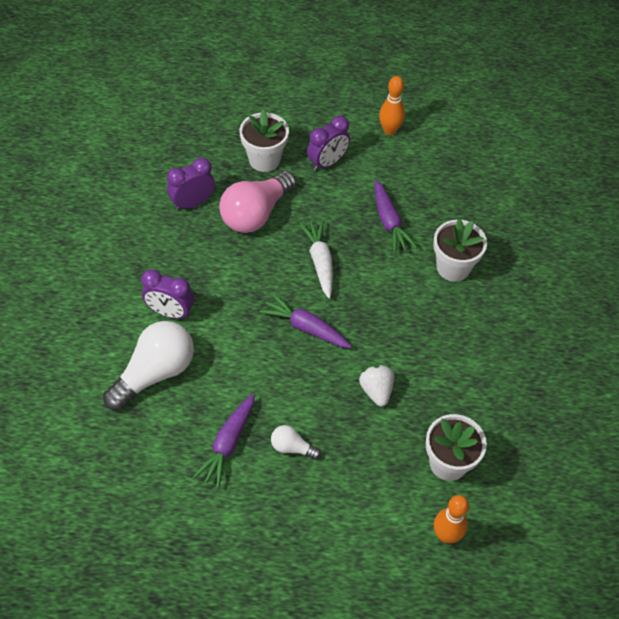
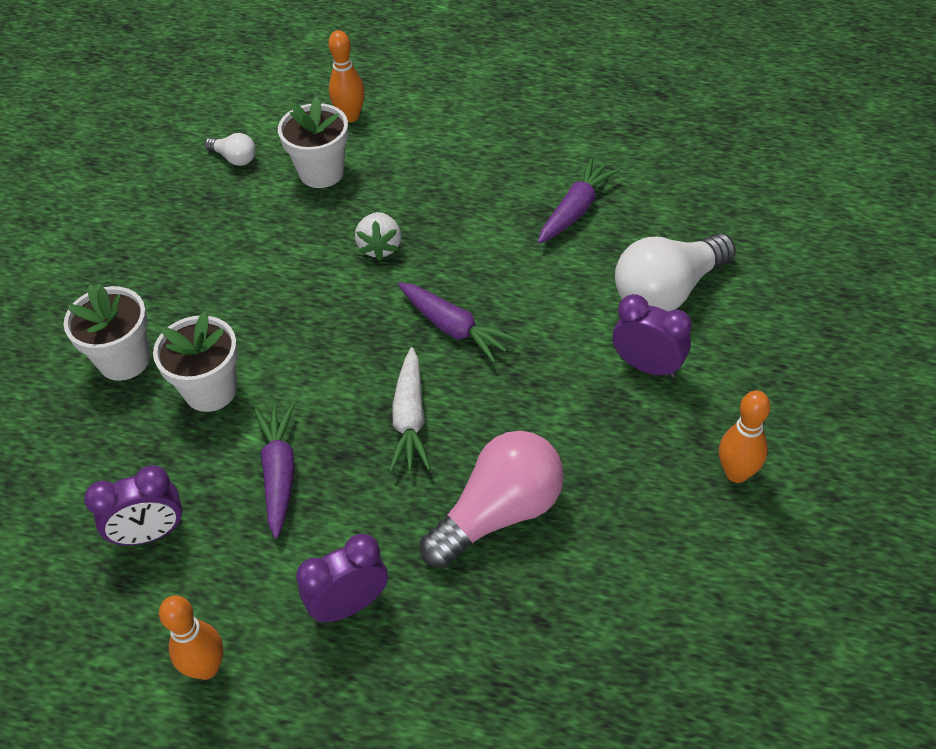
camera: 165 degrees left, 5 degrees down
(117, 249) = (736, 473): none -> orange bowling pin
(192, 203) = (608, 546): purple clock -> purple clock (150, 534)
(264, 159) = (466, 626): white flower pot -> white flower pot (124, 360)
(292, 447) = (499, 200): white light bulb -> white light bulb (234, 158)

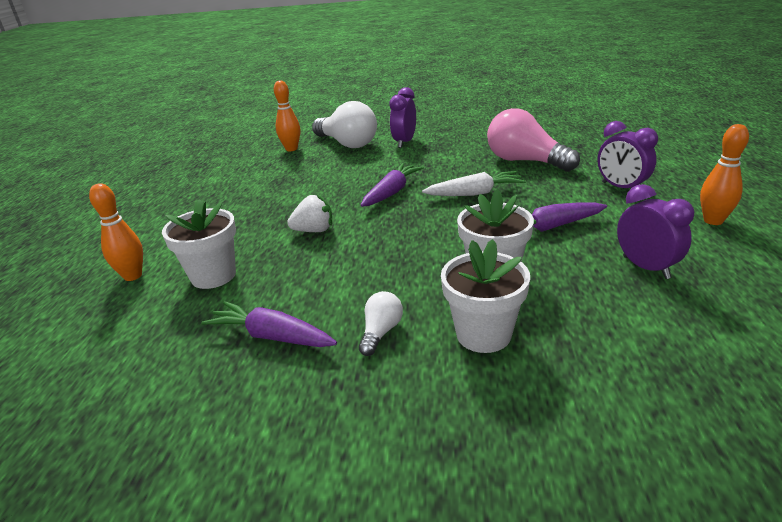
camera: 100 degrees left, 20 degrees down
(234, 158) = (174, 337): white light bulb -> white light bulb (381, 332)
(576, 209) = (277, 172): purple carrot -> purple carrot (271, 336)
(736, 473) = (463, 121): orange bowling pin -> orange bowling pin (291, 149)

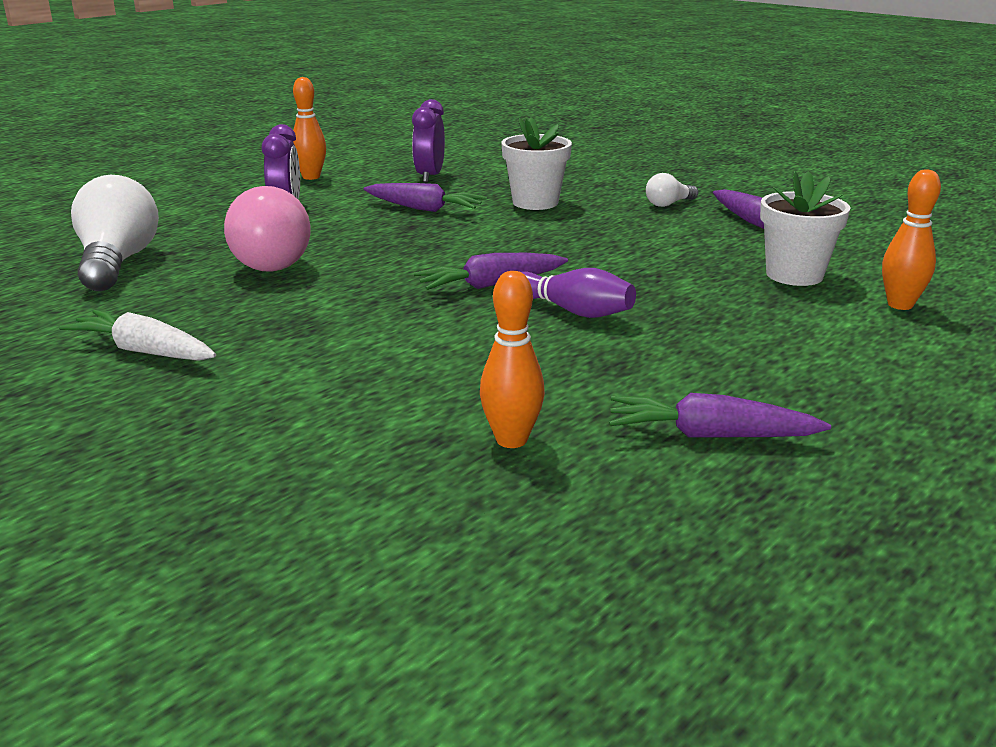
camera: 145 degrees left, 5 degrees down
(222, 172) = (709, 435): none -> purple carrot
(314, 230) = (643, 278): white strawberry -> none
(329, 195) = (573, 311): none -> purple bowling pin
(347, 143) = (395, 400): white light bulb -> white light bulb (117, 263)
(404, 142) = (311, 354): purple clock -> none
(475, 193) = (410, 251): white carrot -> white carrot (143, 351)
(483, 334) = (600, 186): white flower pot -> none

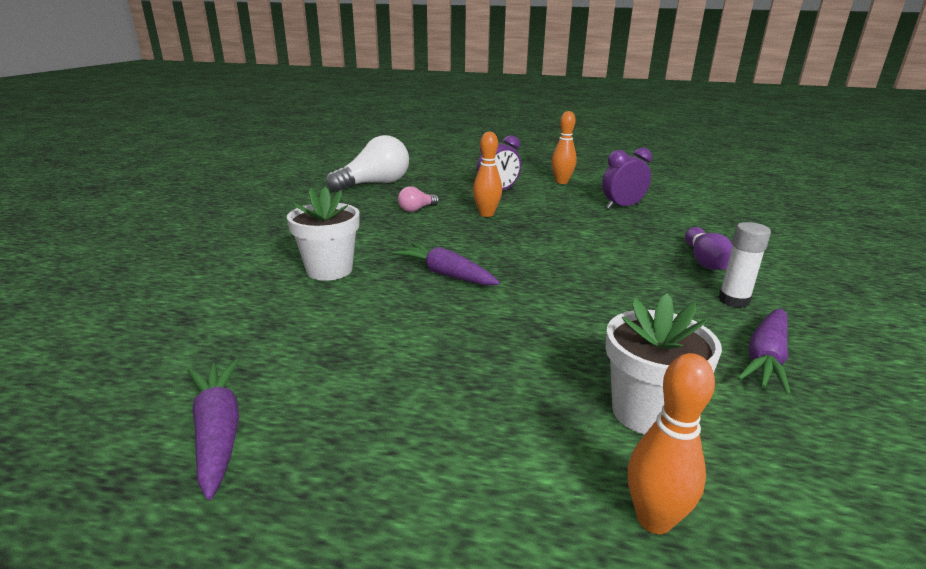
camera: 60 degrees right, 0 degrees up
(143, 351) = (269, 219): white carrot -> none
(272, 259) = (417, 209): pink light bulb -> pink light bulb, size x0.47
(424, 209) = (558, 221): purple carrot -> none
(511, 440) = (189, 344): orange bowling pin -> orange bowling pin (486, 214)
(535, 202) = (633, 249): white flower pot -> white flower pot (329, 270)
(573, 311) = (426, 314): purple bowling pin -> purple bowling pin (705, 261)
(668, 204) = (733, 300): white light bulb -> white glue stick

